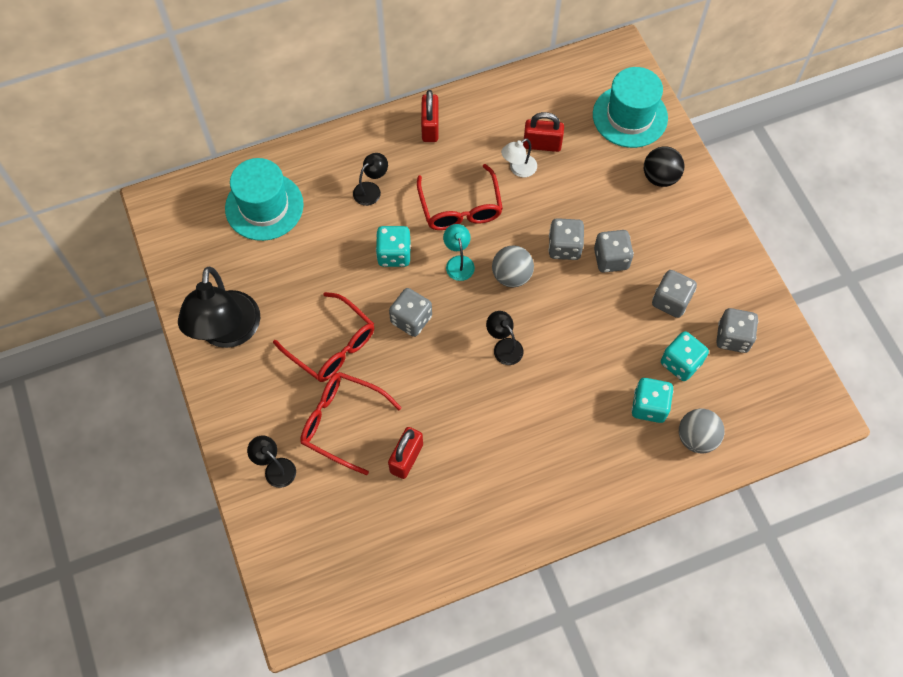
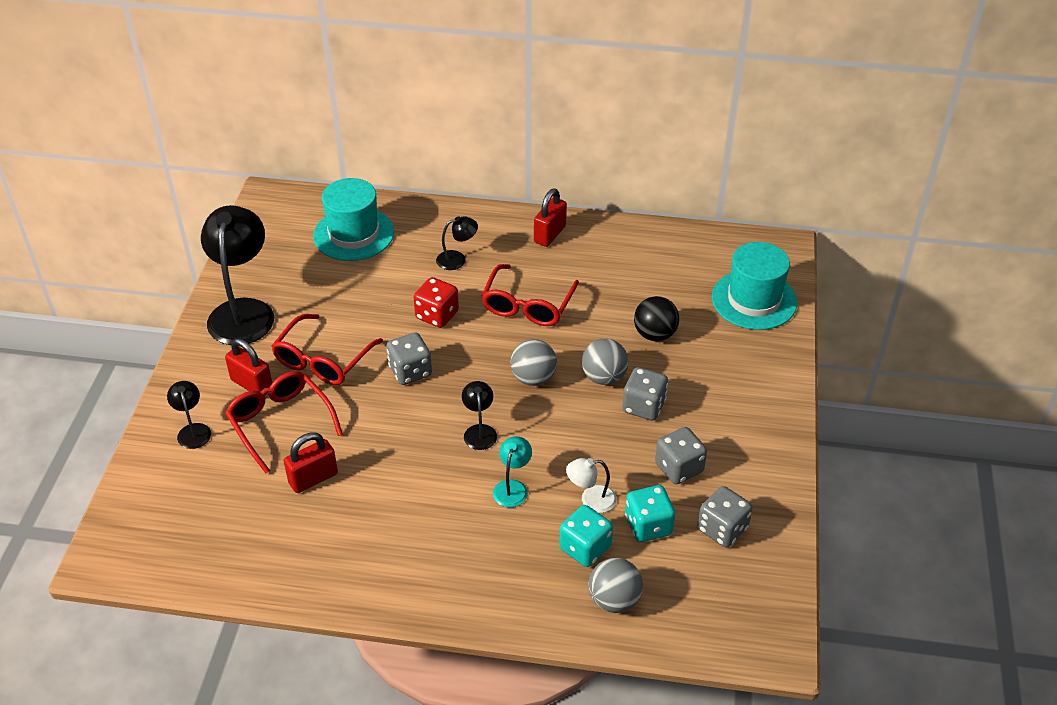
camera: 30 degrees right, 20 degrees down
(227, 332) = (243, 311): black lamp -> black lamp turned 150 degrees clockwise
(332, 346) = (323, 360): red glasses -> red glasses turned 45 degrees clockwise
(394, 254) = (437, 315): turquoise dice -> red dice
(458, 262) = (491, 346): turquoise lamp -> turquoise lamp (512, 487)
(518, 169) = (608, 298): white lamp -> white lamp (591, 500)
(542, 144) = (646, 288): red padlock -> red padlock (252, 384)
(564, 247) = (604, 377): grey dice -> grey ball
(660, 177) = (747, 361): black ball -> black ball (655, 334)

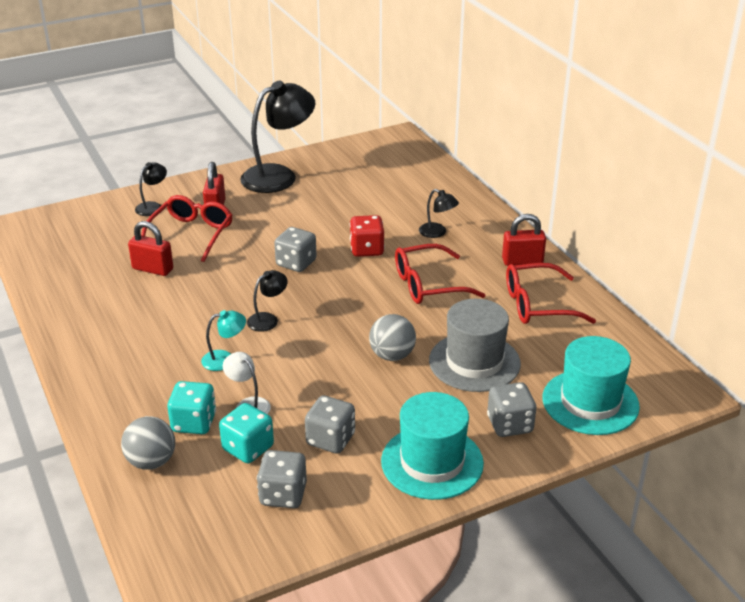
camera: 55 degrees right, 10 degrees down
(323, 360) = (267, 224): red glasses -> red glasses (537, 305)
(353, 234) = (406, 181): turquoise hat -> turquoise hat (432, 462)
(533, 378) = (351, 321): grey ball -> none
(643, 406) = (382, 390): grey dice -> grey dice (510, 425)
(655, 334) = (474, 362): black ball -> grey hat

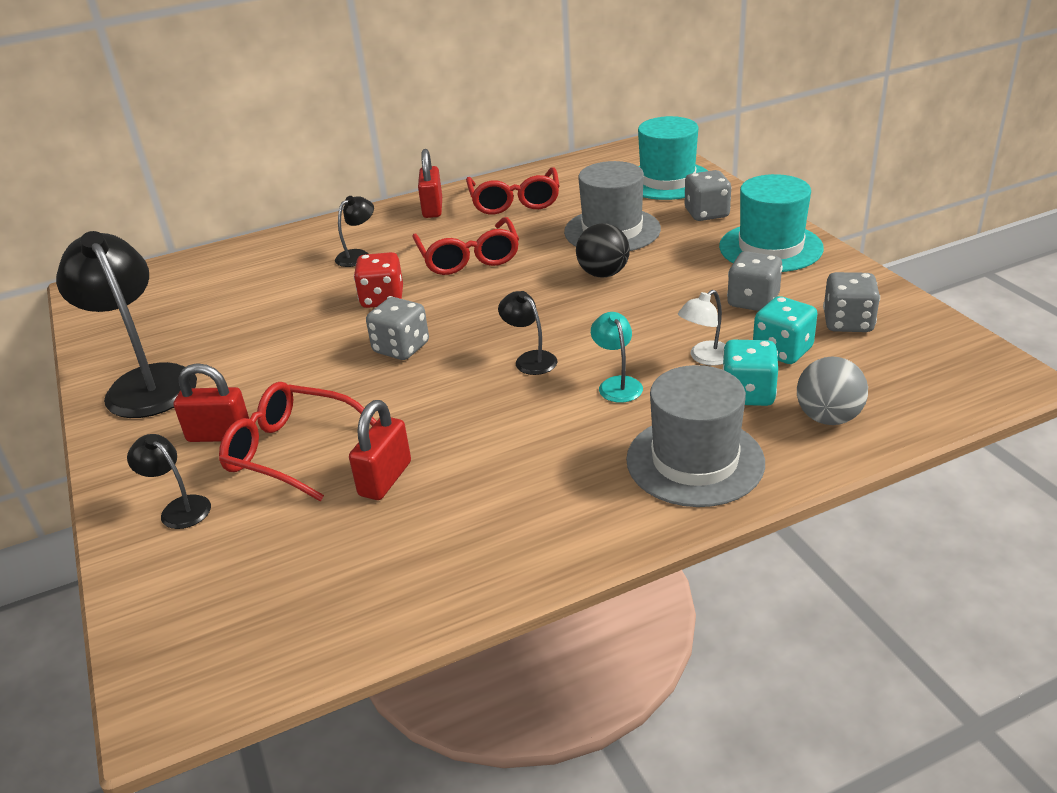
camera: 85 degrees left, 0 degrees up
(125, 391) = (695, 461): none -> grey hat
(392, 355) = (603, 274): grey ball -> black ball

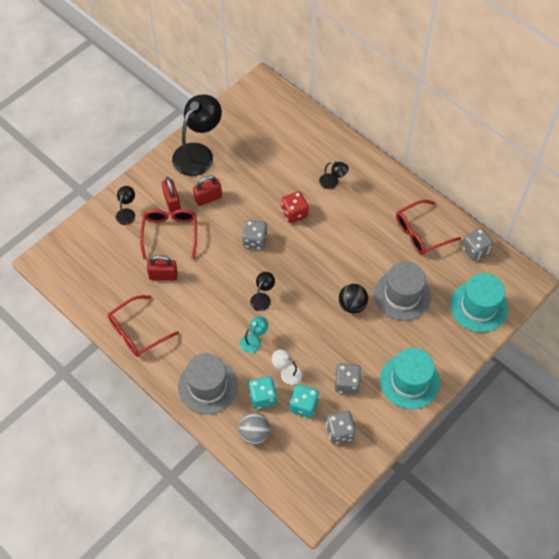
camera: 65 degrees right, 25 degrees up
(432, 209) = (397, 195): red padlock -> red padlock (208, 198)
(468, 258) = (347, 235): red glasses -> red glasses (137, 332)
(706, 213) = (441, 339): grey dice -> grey dice (475, 250)

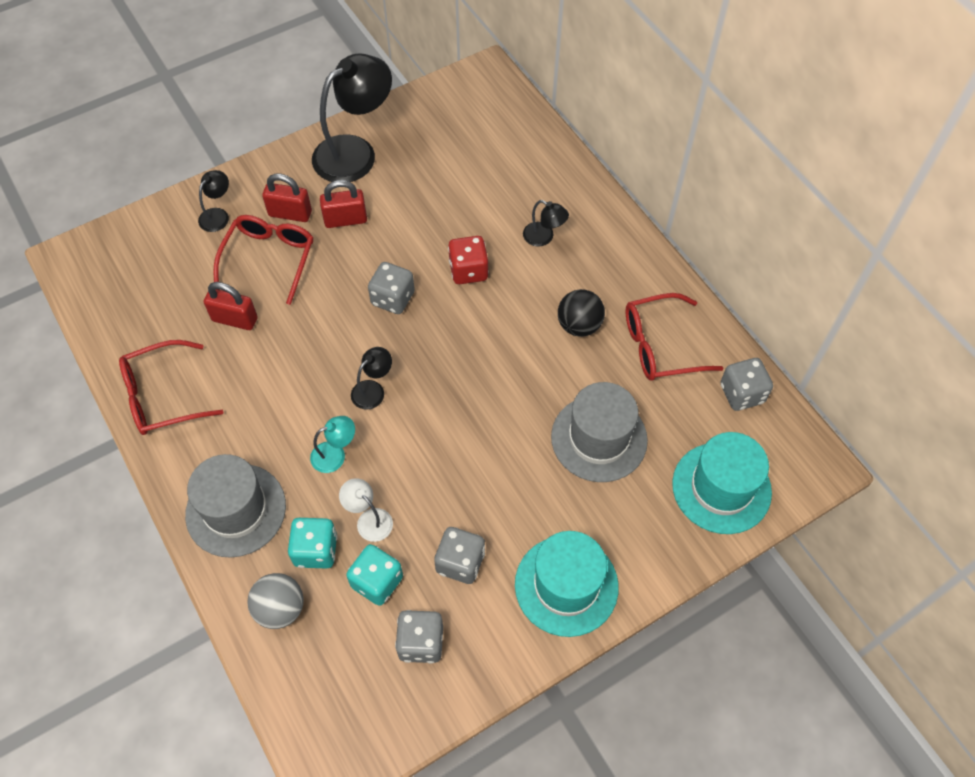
camera: 15 degrees right, 0 degrees up
(172, 202) = (290, 213): red padlock -> red padlock turned 75 degrees counterclockwise
(352, 305) = (512, 435): black ball -> black ball (579, 325)

